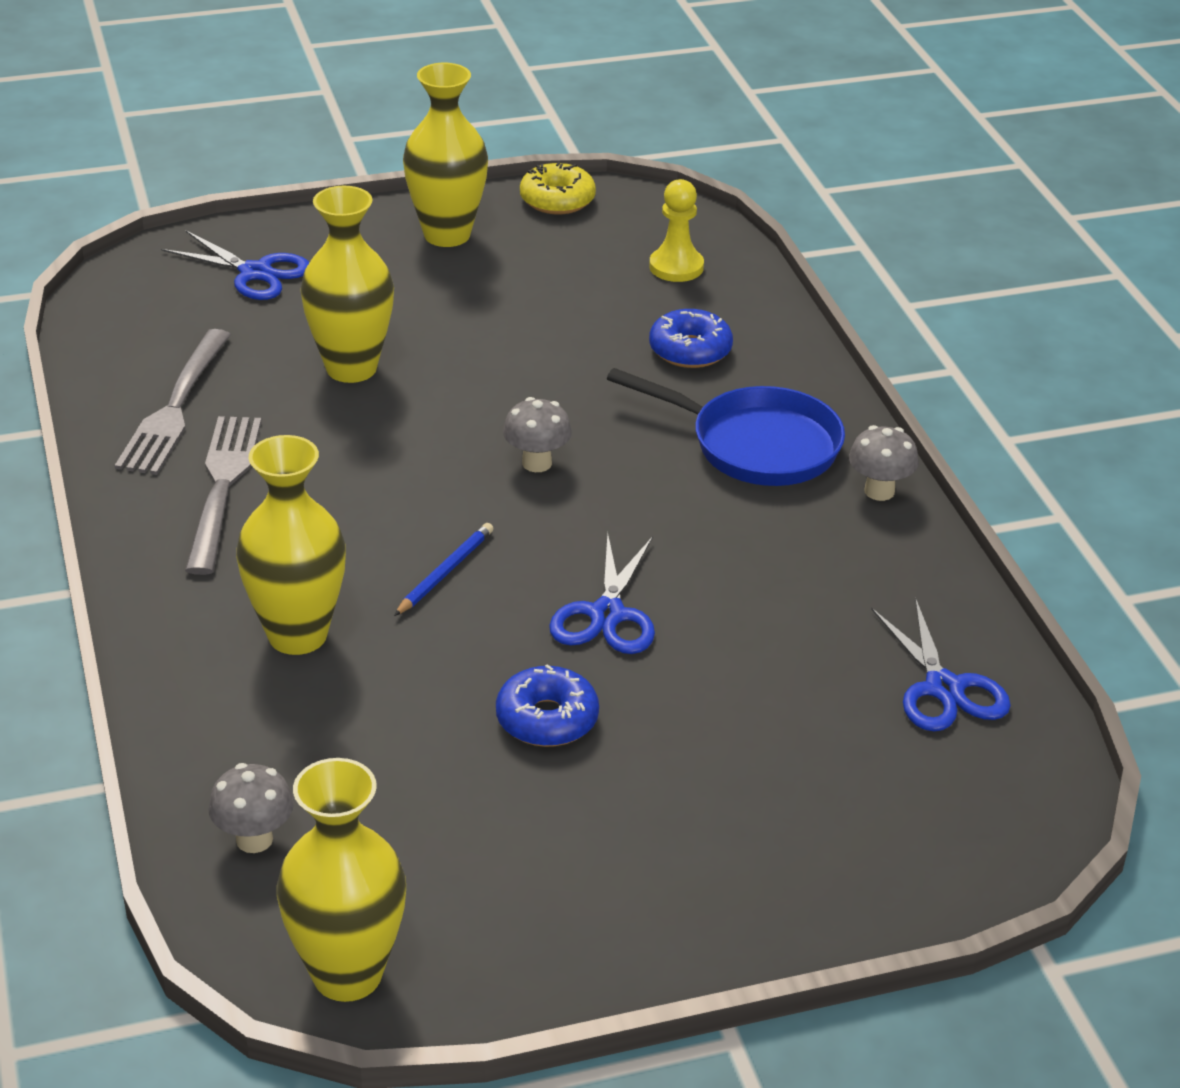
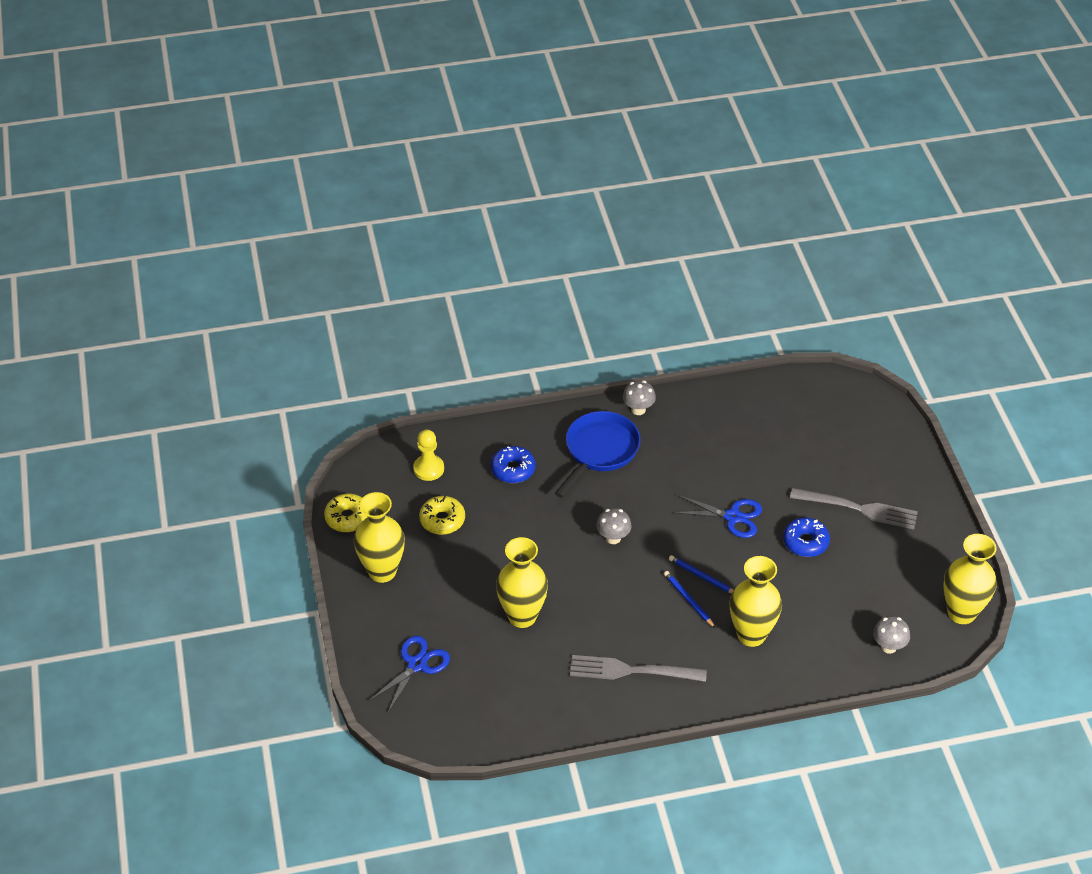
camera: 85 degrees left, 10 degrees up
(175, 407) = (557, 696): grey fork -> grey fork (858, 508)
(386, 554) = (688, 600): none -> blue pencil
(561, 284) = (442, 520): none -> yellow donut
(943, 688) = (778, 406): blue scissors -> none

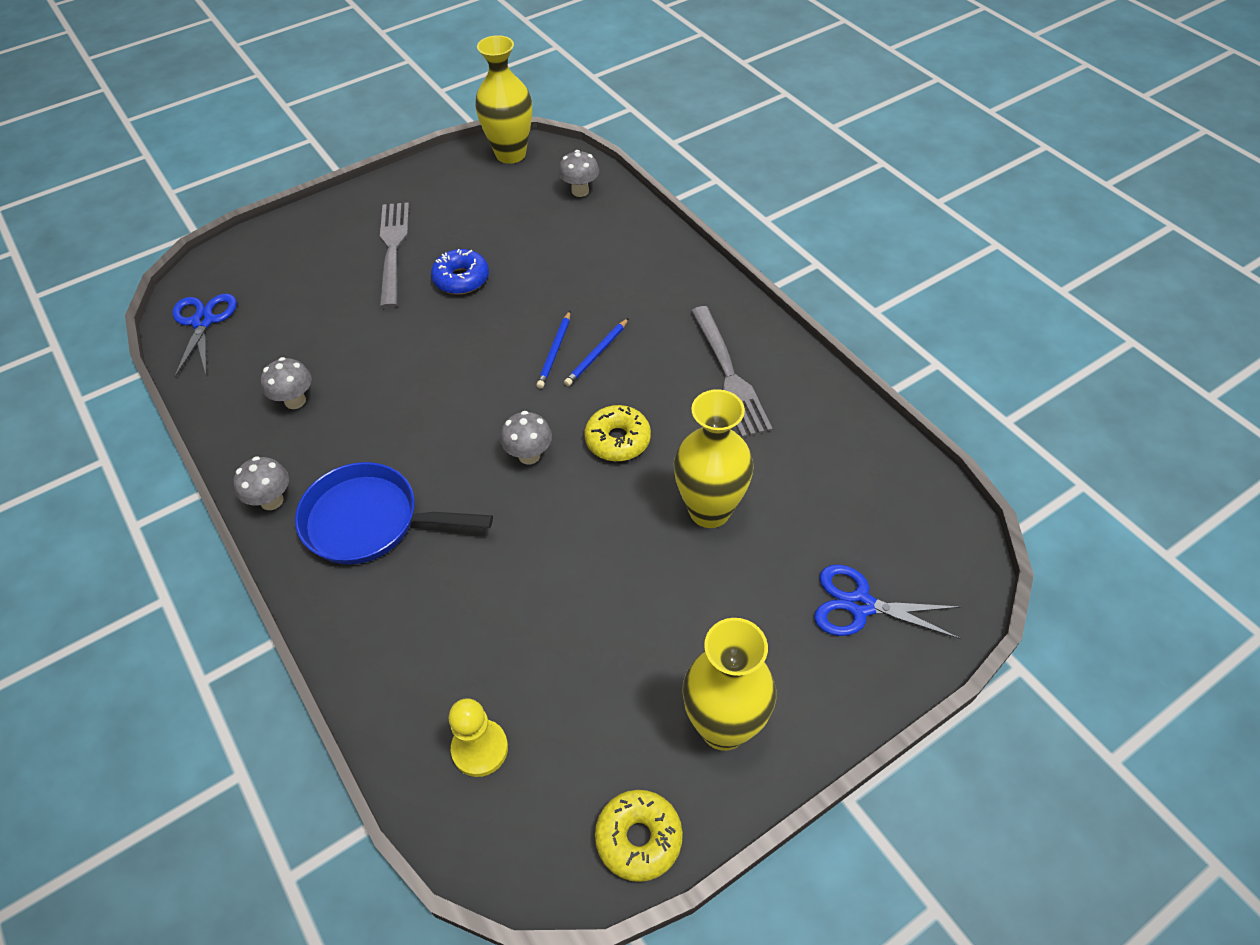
camera: 110 degrees left, 5 degrees up
(442, 520) = (582, 681): yellow donut -> yellow donut (618, 440)
(513, 469) = (441, 620): blue donut -> none
(718, 431) = (295, 401): none -> grey mushroom
(732, 517) = (445, 349): blue scissors -> blue scissors (203, 322)
(751, 635) = (619, 290): yellow vase -> none

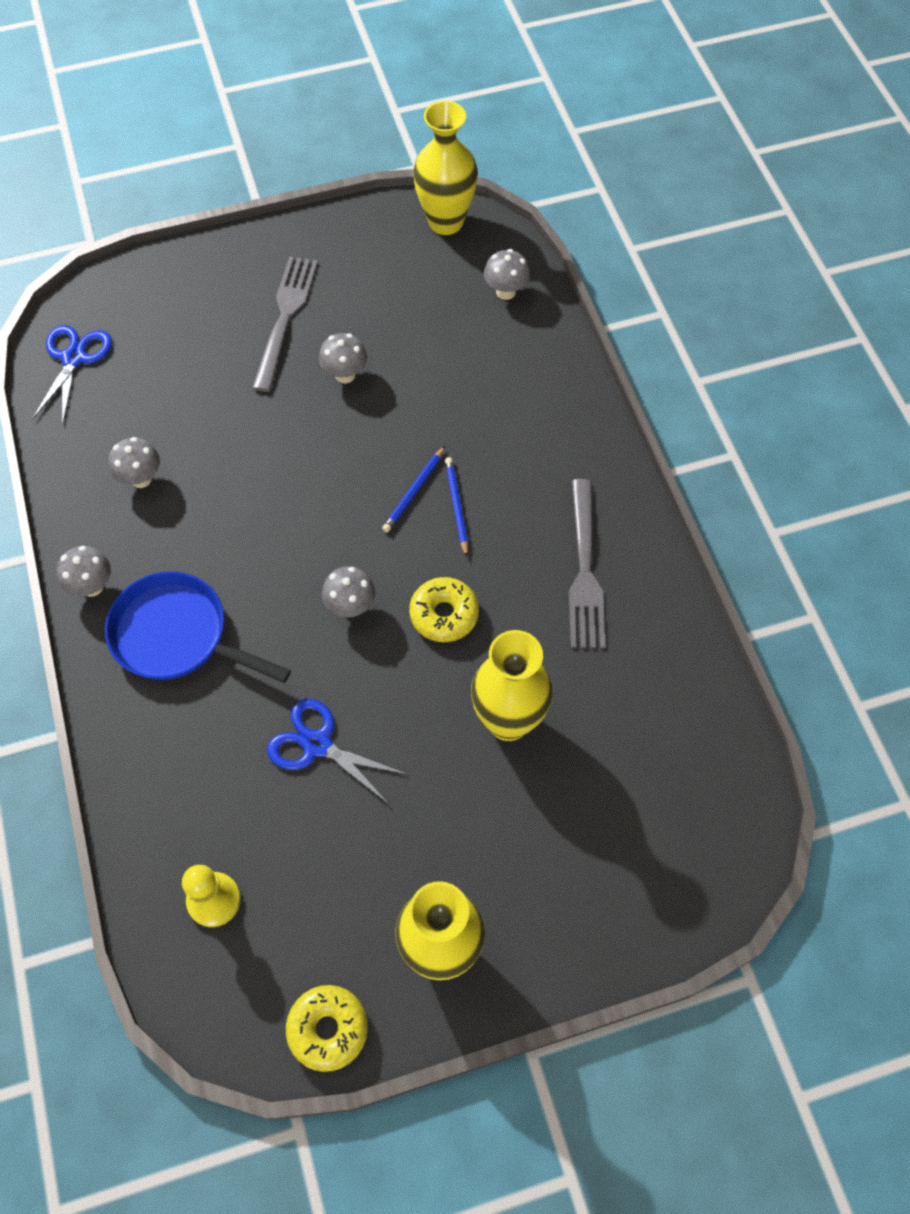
camera: 15 degrees right, 10 degrees up
(461, 279) = (345, 375): blue donut -> grey mushroom
(597, 354) = (456, 506): blue pencil -> blue pencil turned 120 degrees clockwise
(860, 605) = (619, 867): blue scissors -> blue scissors (317, 744)

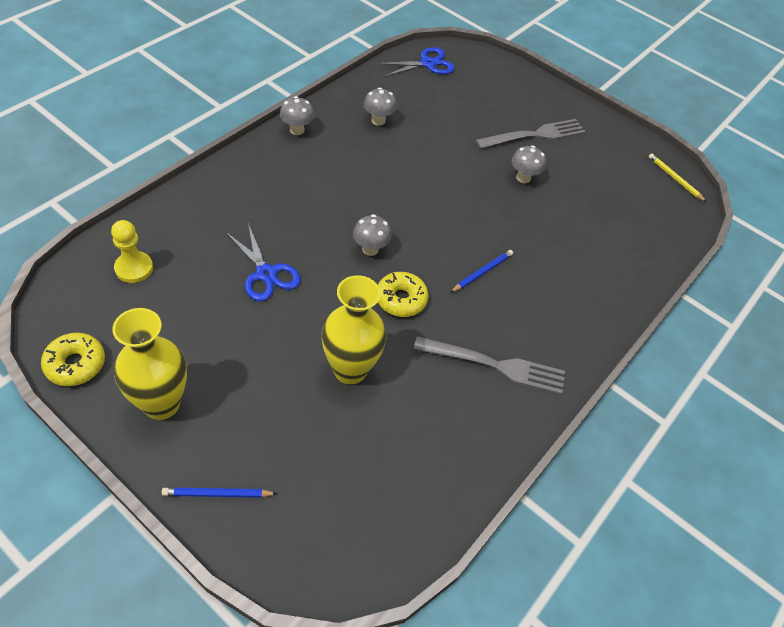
camera: 50 degrees right, 10 degrees down
(177, 635) = (292, 178): blue pan -> none
(317, 744) = (266, 273): blue scissors -> blue scissors turned 150 degrees clockwise
(414, 491) = (474, 246): blue pencil -> blue pencil (217, 494)
(445, 222) = (674, 179): yellow vase -> yellow pencil
(506, 292) = (658, 230): grey mushroom -> none
(584, 570) = (495, 365): grey fork -> grey fork turned 135 degrees counterclockwise

